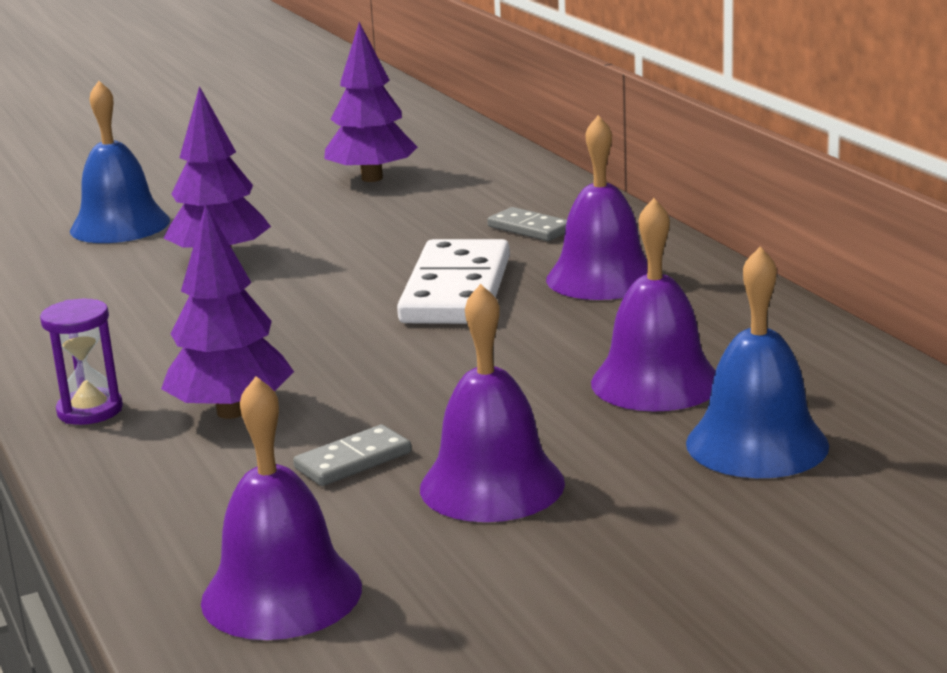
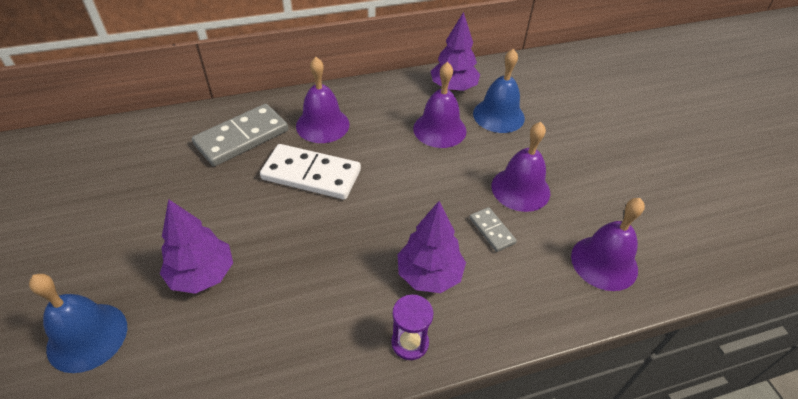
camera: 85 degrees left, 25 degrees up
(372, 178) = (104, 190): purple tree -> purple tree (453, 87)
(530, 228) = (242, 137): grey domino -> grey domino, size x2.00

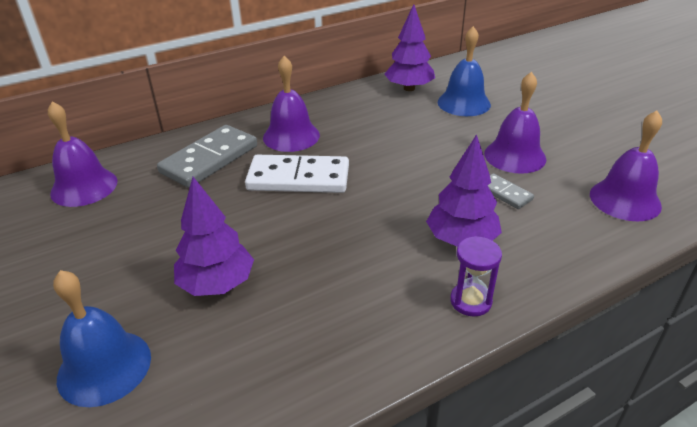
camera: 10 degrees left, 10 degrees down
(439, 129) = (412, 122): purple bell -> purple bell (84, 187)

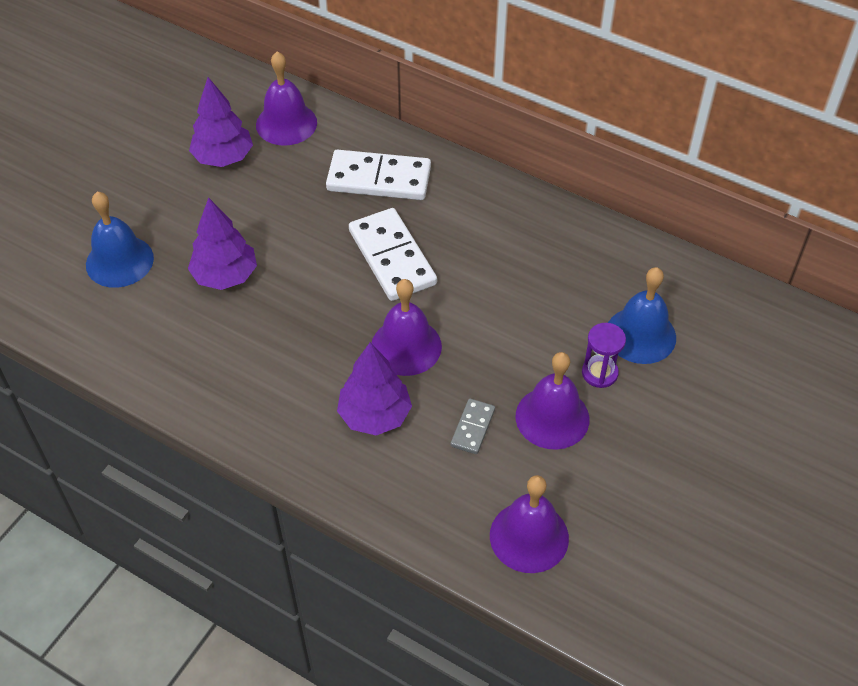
camera: 60 degrees right, 15 degrees up
(209, 159) = (379, 179): grey domino -> white domino
(291, 136) = (459, 217): purple bell -> purple bell (406, 346)
(409, 88) = (638, 271): purple tree -> purple tree (223, 158)
(470, 301) = (297, 447): purple hourglass -> purple hourglass (599, 373)

